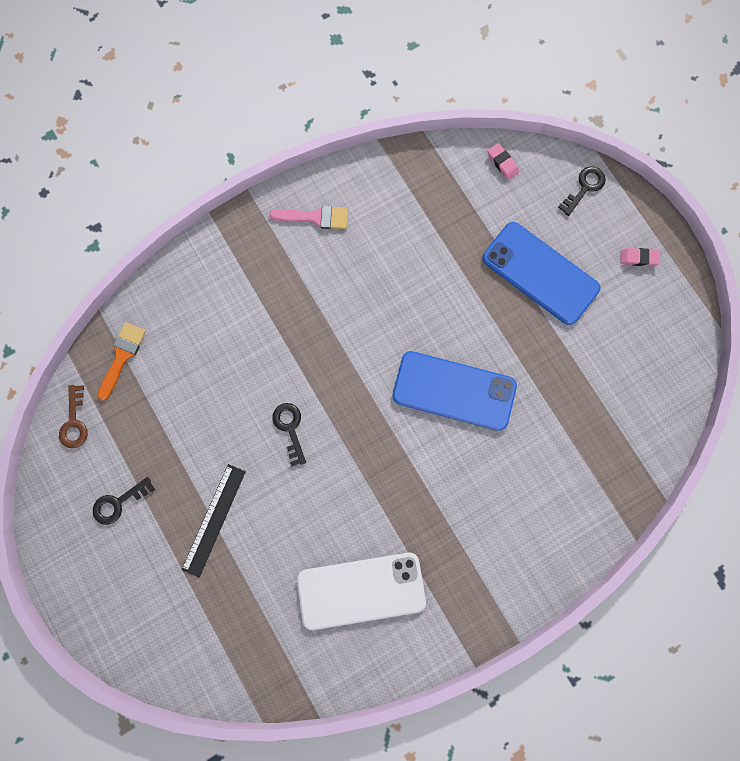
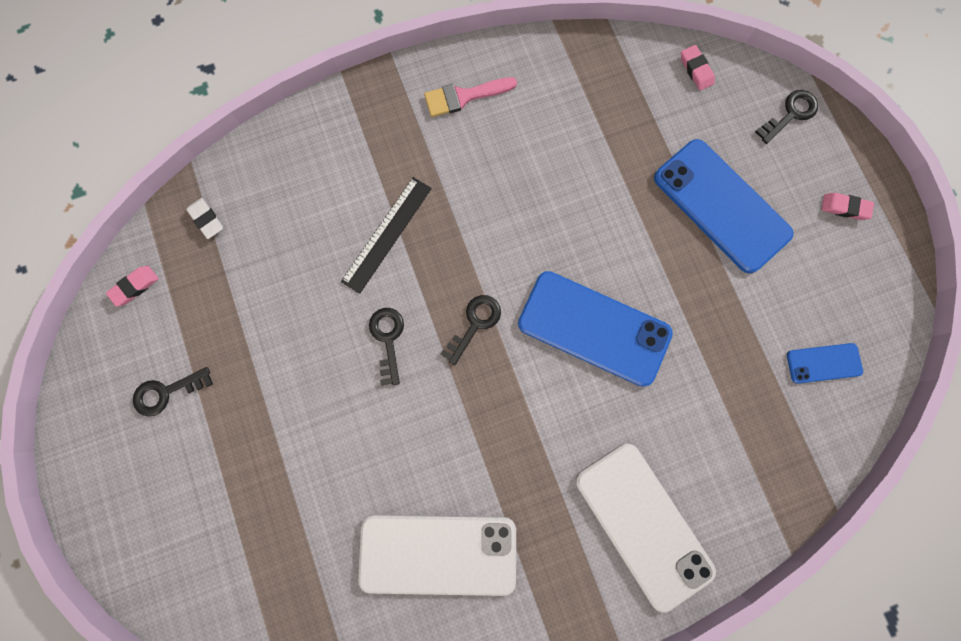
camera: 10 degrees right, 0 degrees up
(74, 422) = (135, 286): brown key -> pink eraser
(122, 356) = (206, 219): orange brush -> white eraser
(214, 519) = (275, 433): black ruler -> black ruler (386, 234)
(315, 217) = (464, 97): pink brush -> pink brush turned 150 degrees clockwise
(358, 404) = (475, 324): none -> black key
(517, 539) = (643, 525): none -> white phone
(639, 387) = (823, 363): none -> blue phone

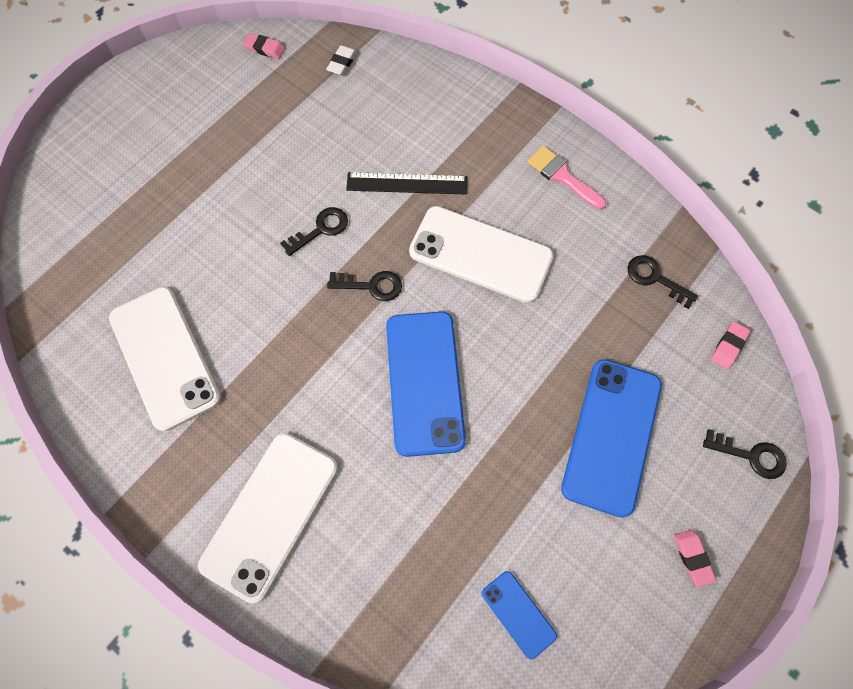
camera: 60 degrees right, 10 degrees down
(167, 392) = (197, 109): black key -> black key (655, 278)
(500, 211) = (480, 254): none -> white phone

